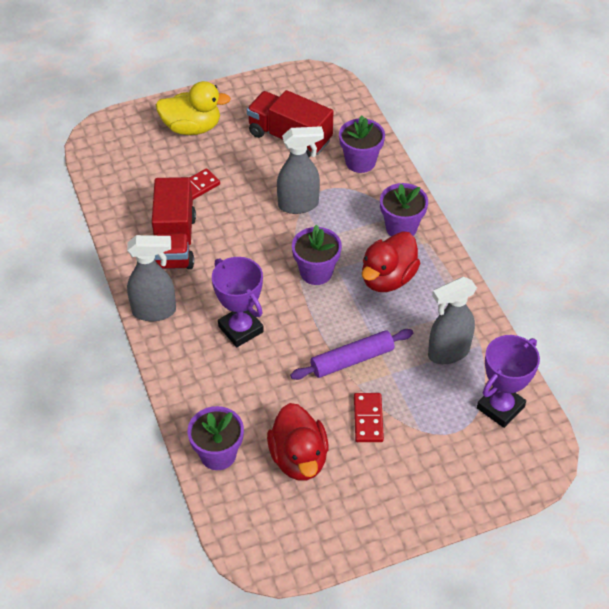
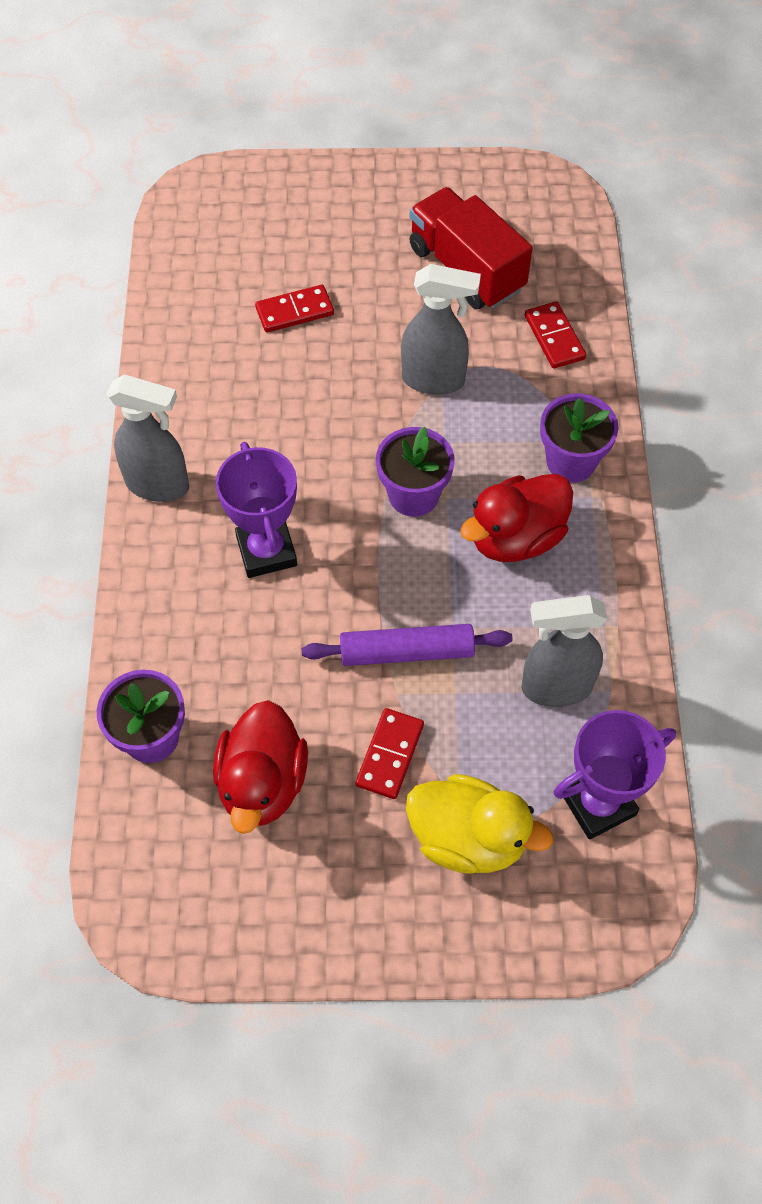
camera: 20 degrees right, 10 degrees up
(174, 242) = (231, 386): red truck -> none
(192, 127) = (331, 215): yellow duck -> yellow duck (468, 838)
(360, 162) = (554, 337): purple flower pot -> red domino

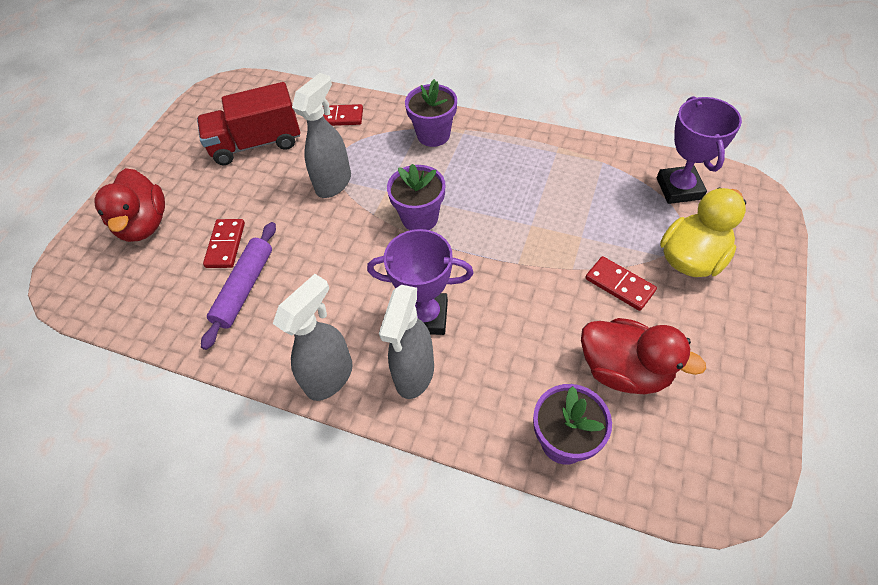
camera: 65 degrees left, 5 degrees down
(406, 652) = (541, 254): purple rolling pin -> purple rolling pin (244, 288)
(515, 538) = (477, 175): red duck -> red duck (144, 224)
(555, 687) = (592, 186): grey spray bottle -> grey spray bottle (414, 374)

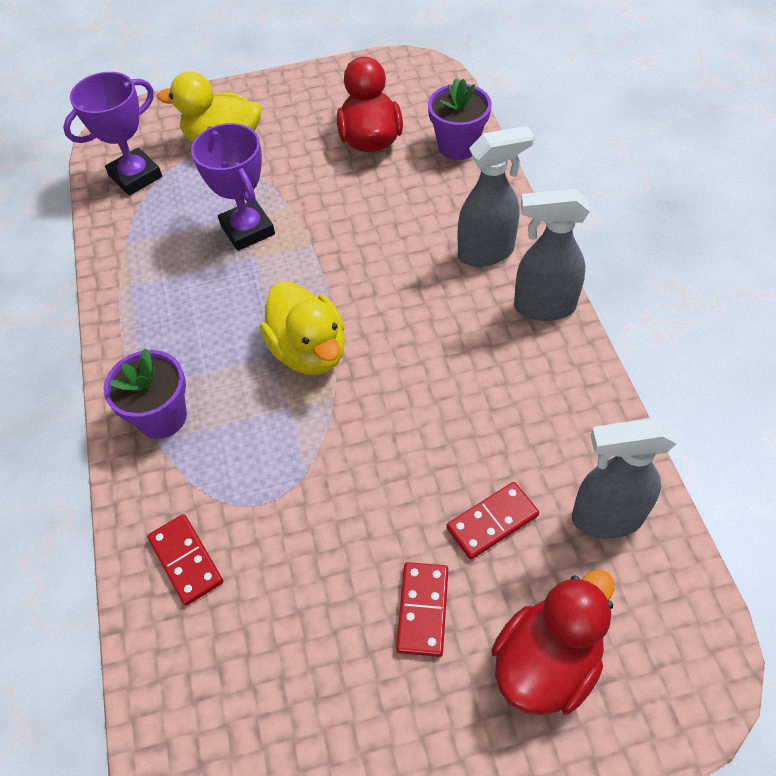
camera: 125 degrees left, 0 degrees up
(244, 288) = (525, 451): purple rolling pin -> none
(257, 144) = (304, 637): red truck -> none
(334, 183) = (313, 473): grey spray bottle -> grey spray bottle (606, 518)
(420, 218) = (309, 351): purple flower pot -> yellow duck
(426, 316) = (424, 277): purple trophy -> purple trophy (247, 230)
(619, 285) = (286, 171): red domino -> red domino (423, 610)

